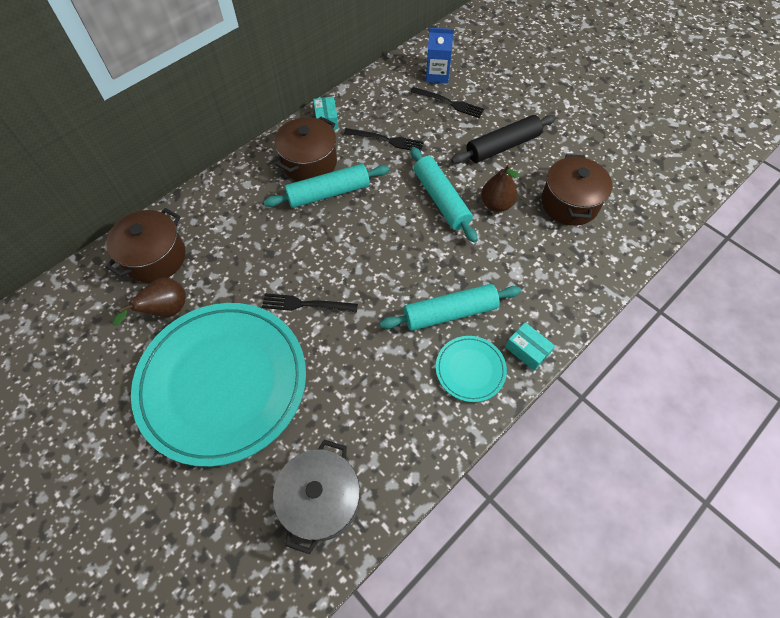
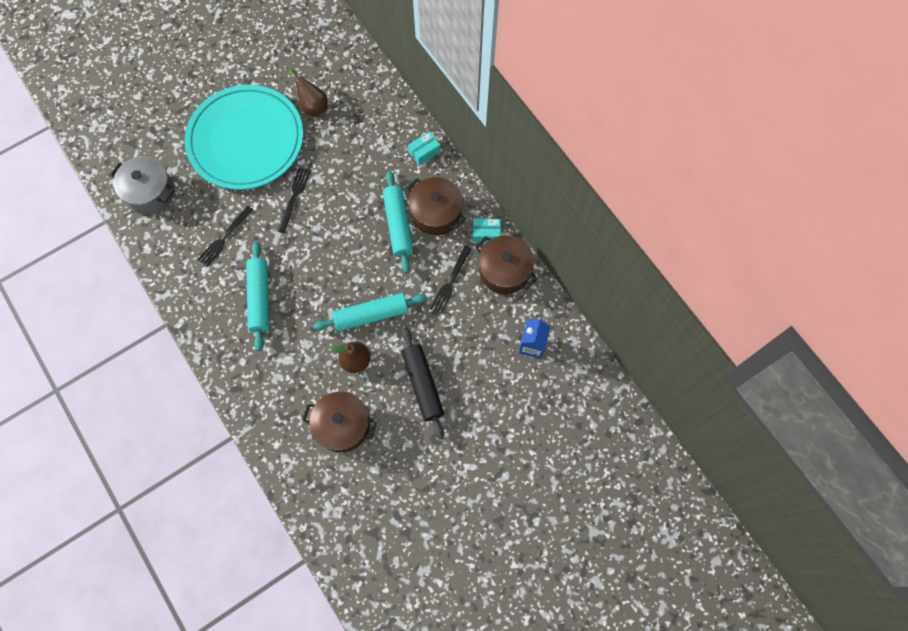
camera: 100 degrees right, 10 degrees up
(155, 258) = (361, 98): brown pot -> brown pot (504, 271)
(449, 103) = (490, 348): black fork -> black fork (224, 237)
(470, 369) = (210, 302): turquoise plate -> none
(527, 350) = (213, 347): turquoise box -> turquoise box (424, 152)

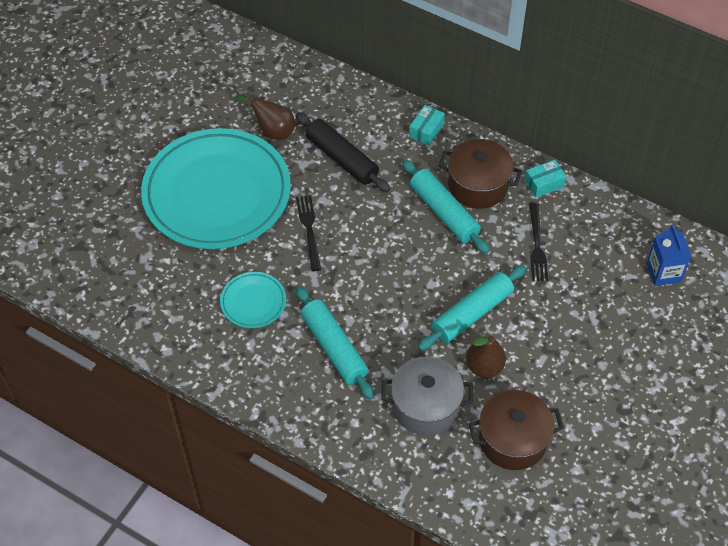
camera: 25 degrees left, 15 degrees down
(150, 193) = (135, 290): grey pot -> grey pot (425, 406)
(224, 237) = (253, 302): black fork -> turquoise plate
(423, 385) = (574, 360): black rolling pin -> black rolling pin (342, 158)
(504, 271) = (587, 213): brown pot -> none

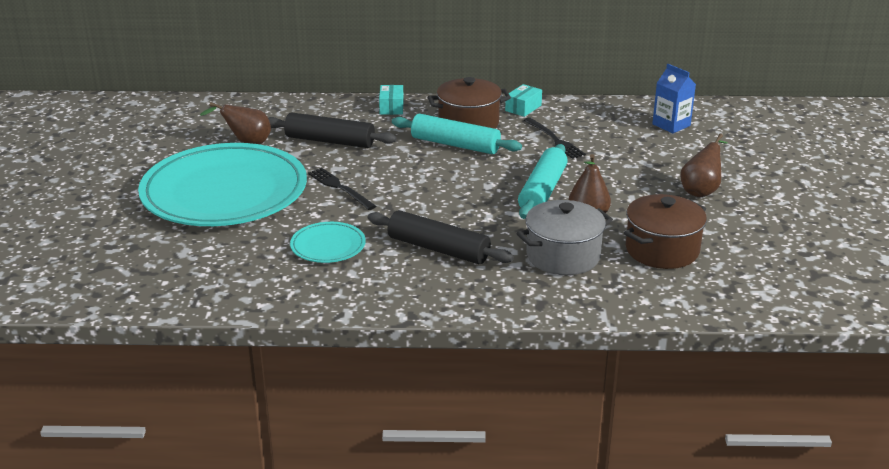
camera: 30 degrees left, 25 degrees down
(334, 348) = (438, 249): turquoise rolling pin -> black rolling pin
(612, 380) = (701, 190): none -> brown pear

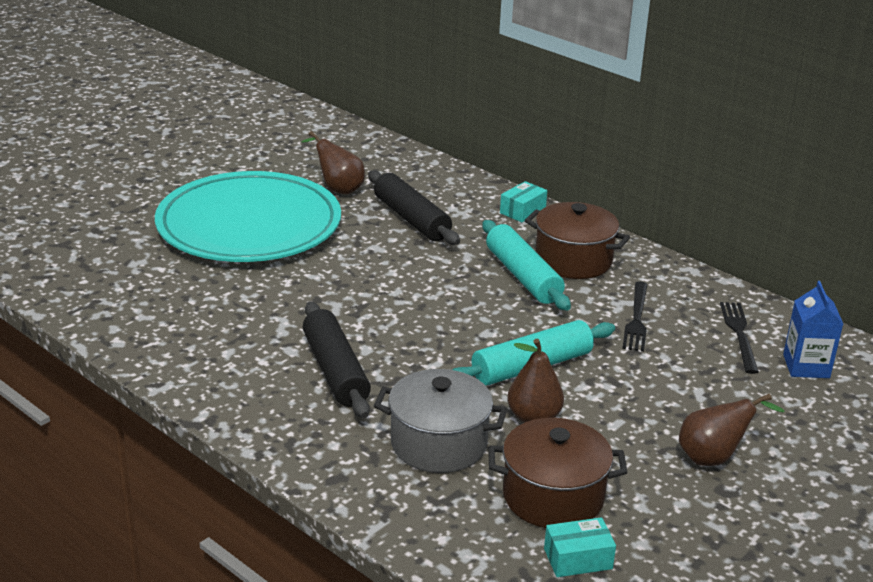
camera: 40 degrees right, 0 degrees up
(328, 246) = (249, 316): turquoise plate -> none
(340, 188) = (347, 268): black fork -> black fork (739, 334)
(523, 108) = (659, 270): turquoise box -> turquoise box (578, 559)

